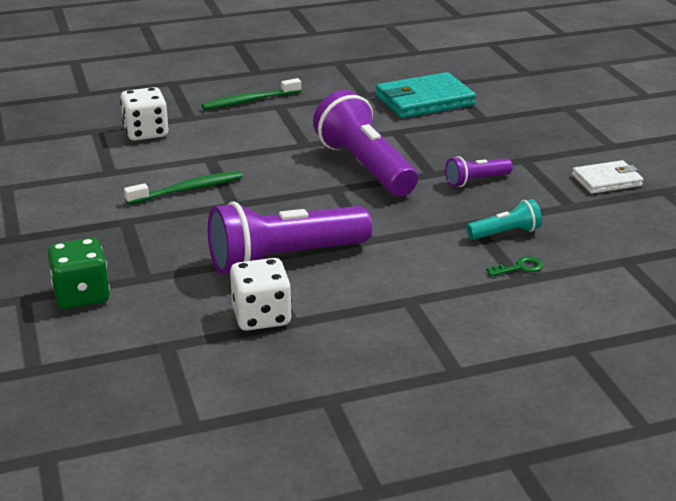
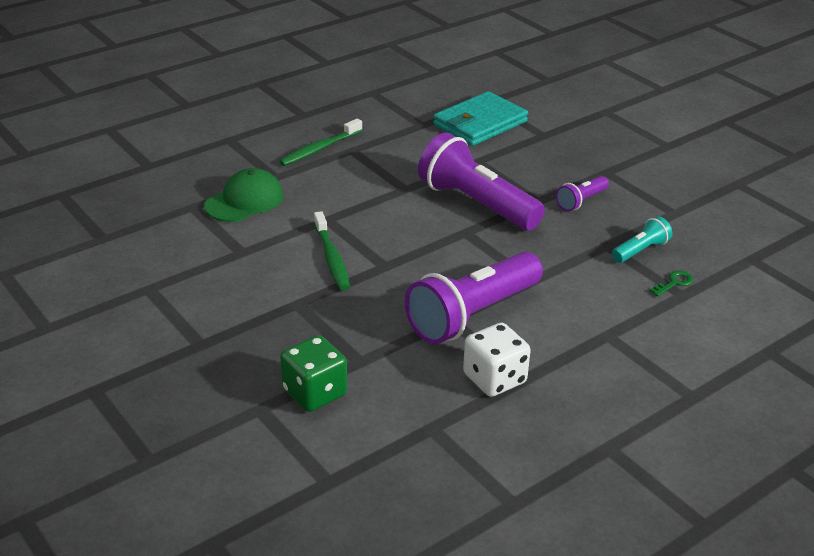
camera: 20 degrees left, 5 degrees up
(146, 133) = (245, 201): white dice -> green cap
(188, 190) = (331, 258): green toothbrush -> green toothbrush turned 120 degrees clockwise
(607, 180) = (686, 182): white wallet -> none

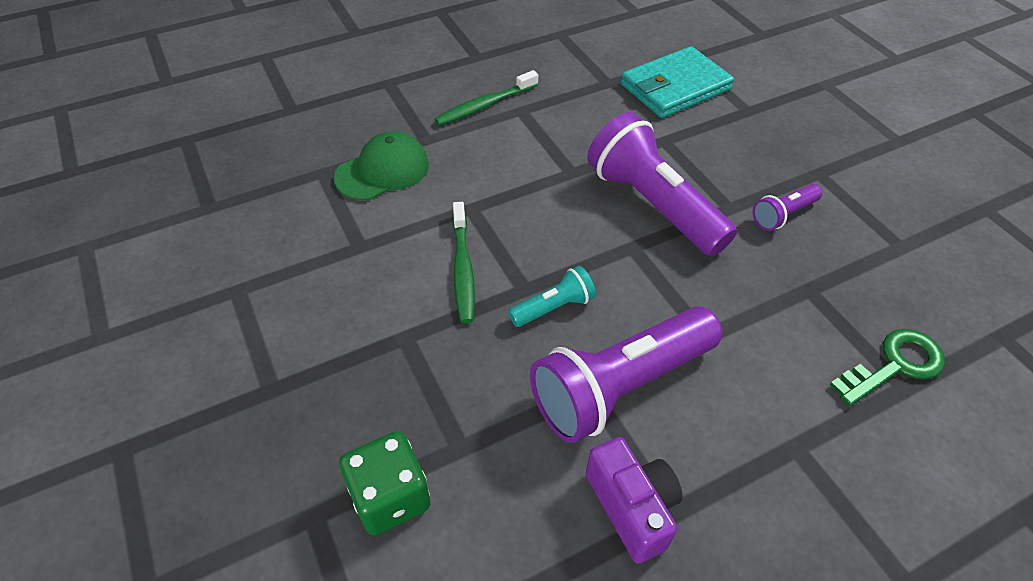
camera: 10 degrees right, 15 degrees up
(494, 379) = (632, 507): white dice -> purple camera
(640, 250) = (852, 304): turquoise flashlight -> turquoise flashlight (553, 307)
(674, 283) = (894, 365): green key -> green key, size x1.87

